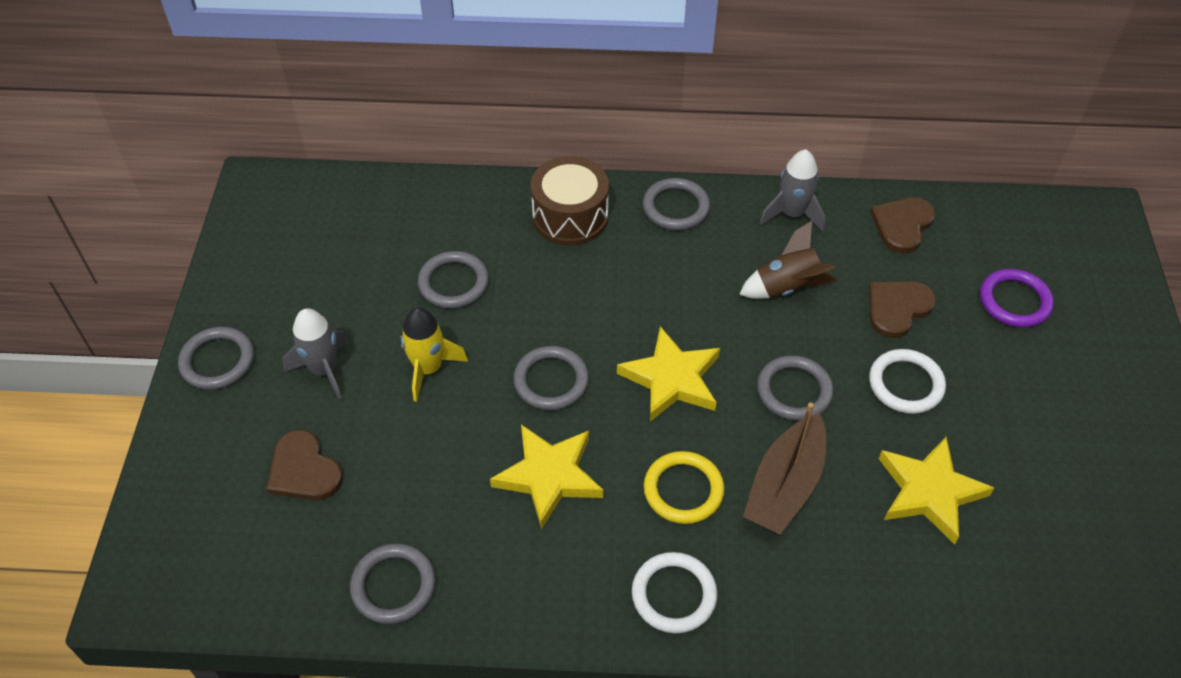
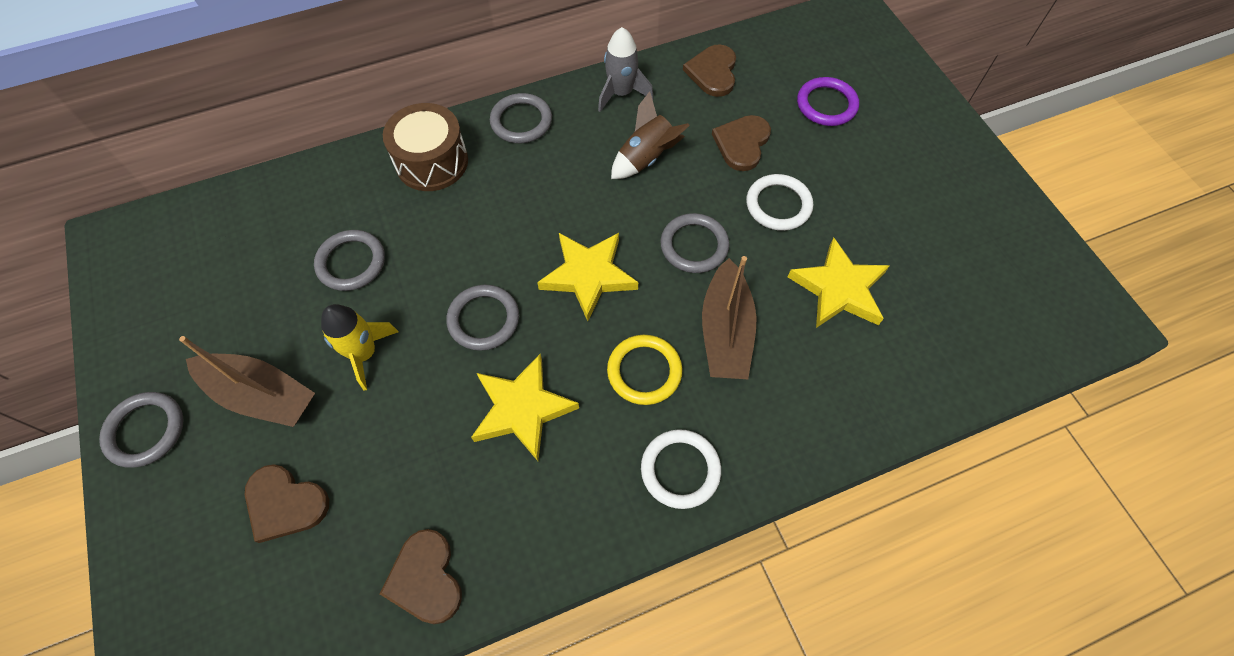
camera: 25 degrees left, 10 degrees up
(324, 370) = (261, 395): grey rocket -> brown boat
(393, 585) = (425, 578): grey ring -> brown heart

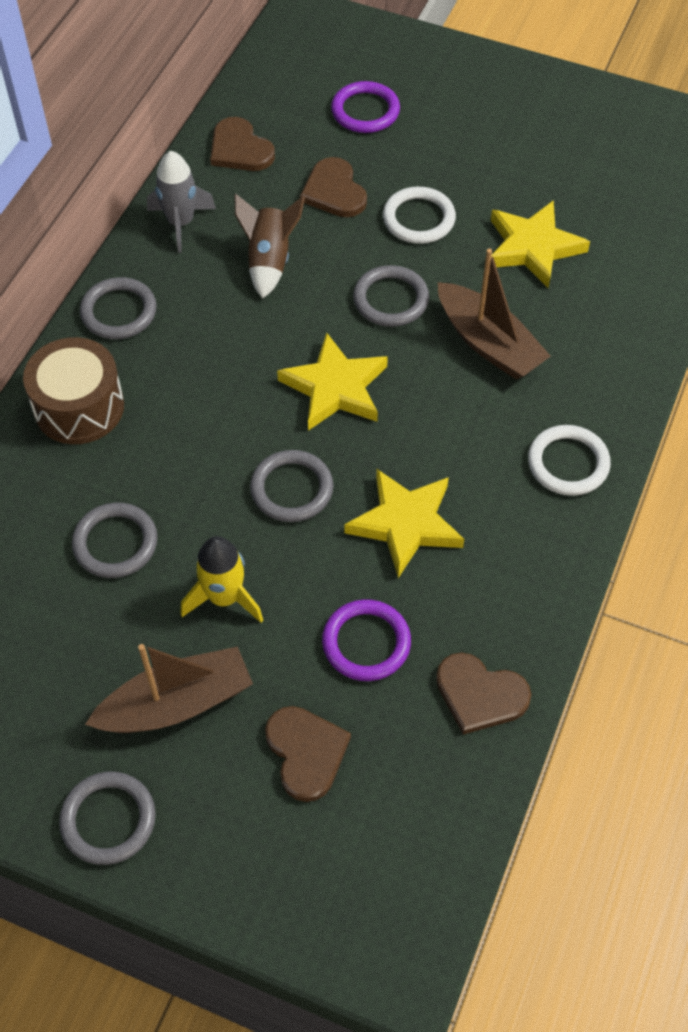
camera: 45 degrees left, 5 degrees down
(285, 503) = (306, 752): brown heart -> brown heart turned 90 degrees counterclockwise
(403, 466) = (366, 643): none -> purple ring
(644, 371) = (463, 420): yellow ring -> none

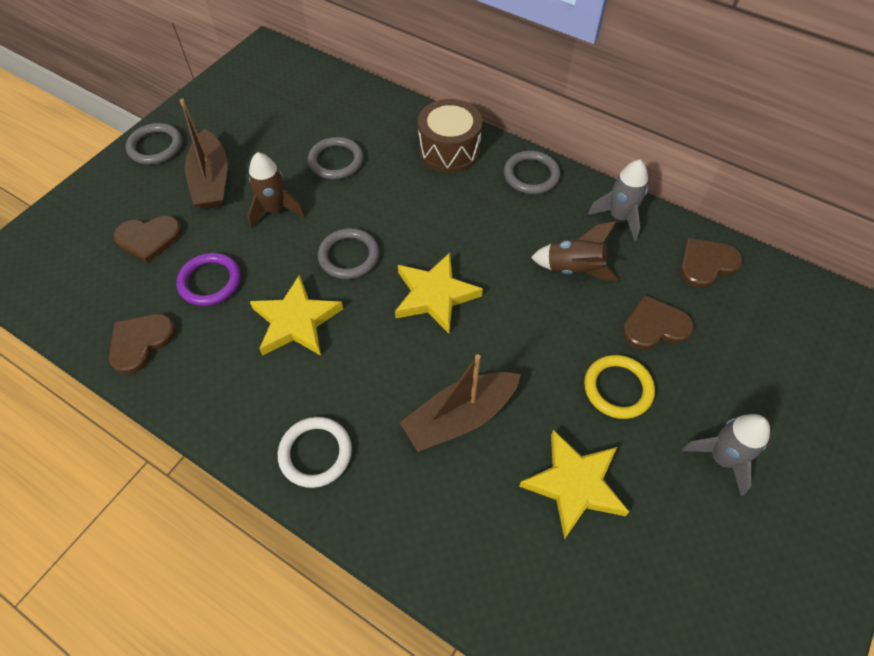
camera: 100 degrees right, 0 degrees up
(224, 598) = (275, 210): yellow rocket -> brown rocket
(365, 111) = (765, 368): purple ring -> none
(391, 299) = (521, 349): grey ring -> none
(418, 219) = (618, 388): white ring -> yellow ring
(473, 145) = (722, 458): none -> grey rocket

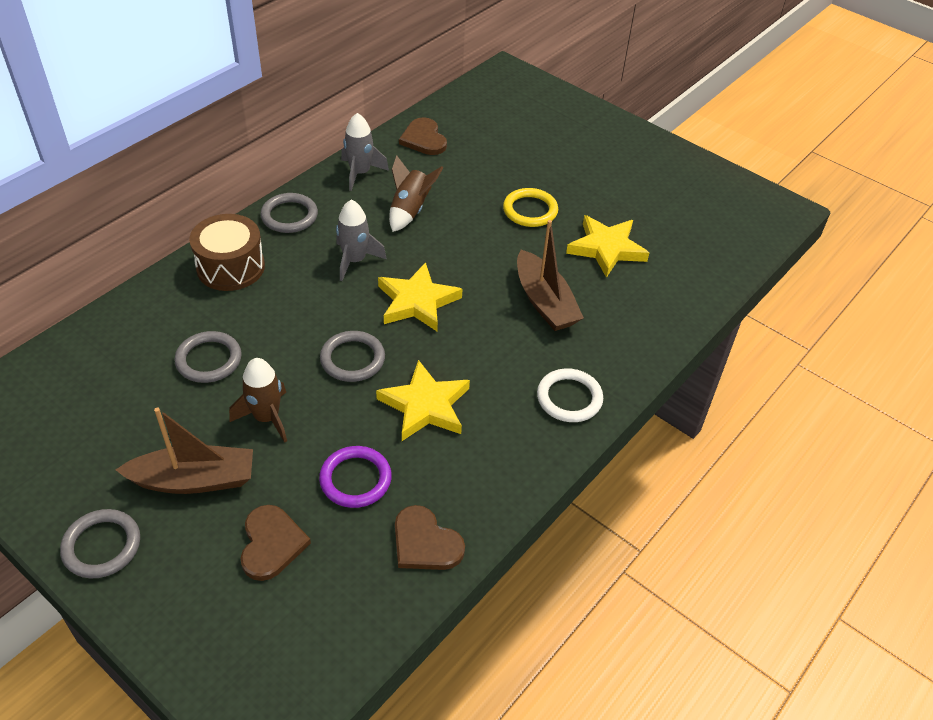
camera: 85 degrees left, 10 degrees down
(654, 326) = (477, 179): brown heart -> none
(722, 458) = (591, 174): grey rocket -> grey rocket (355, 260)

